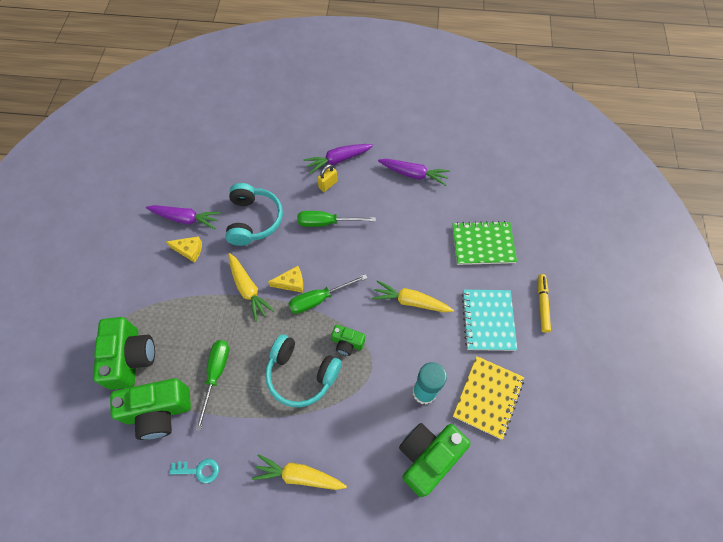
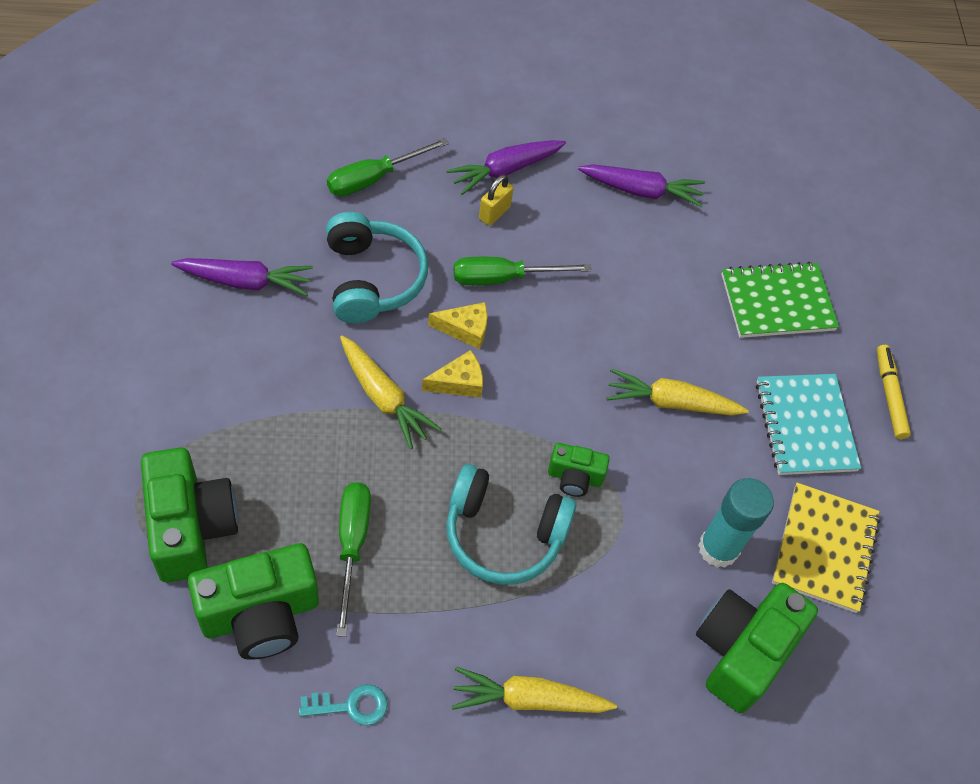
camera: 15 degrees left, 5 degrees down
(189, 250) = (263, 336): yellow cheese -> yellow cheese (465, 329)
(319, 299) = (513, 407): green screwdriver -> green screwdriver (373, 178)

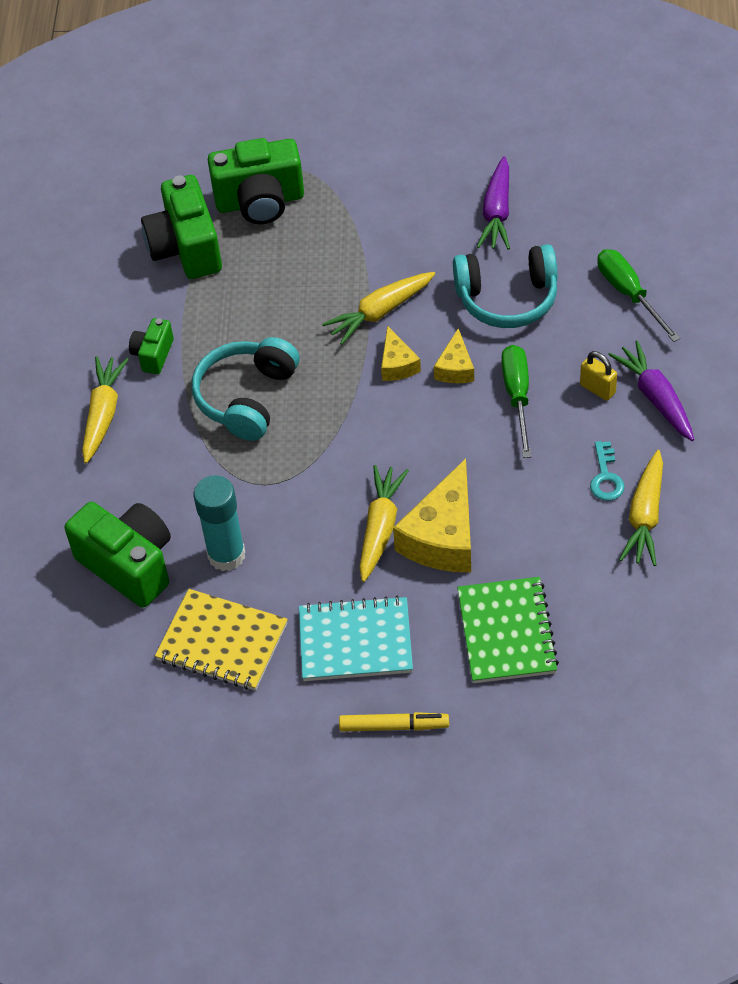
camera: 105 degrees right, 5 degrees down
(350, 706) = (110, 305): turquoise key -> turquoise key (606, 477)
(352, 545) = (241, 299): green screwdriver -> none
(574, 477) = (300, 449): green camera -> green camera (153, 355)
(641, 191) = (645, 516): purple carrot -> yellow carrot
(677, 348) = (443, 536): none -> yellow cheese

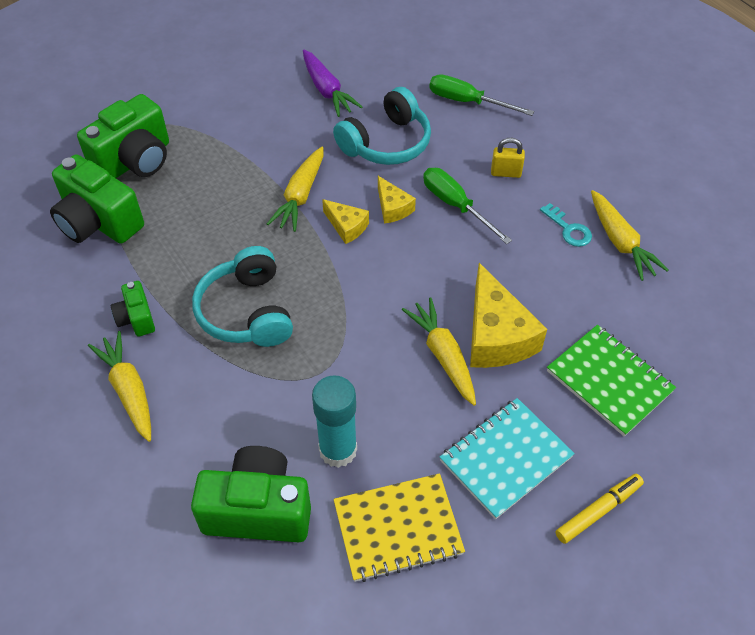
camera: 40 degrees left, 0 degrees up
(655, 398) = (549, 159): purple carrot -> none

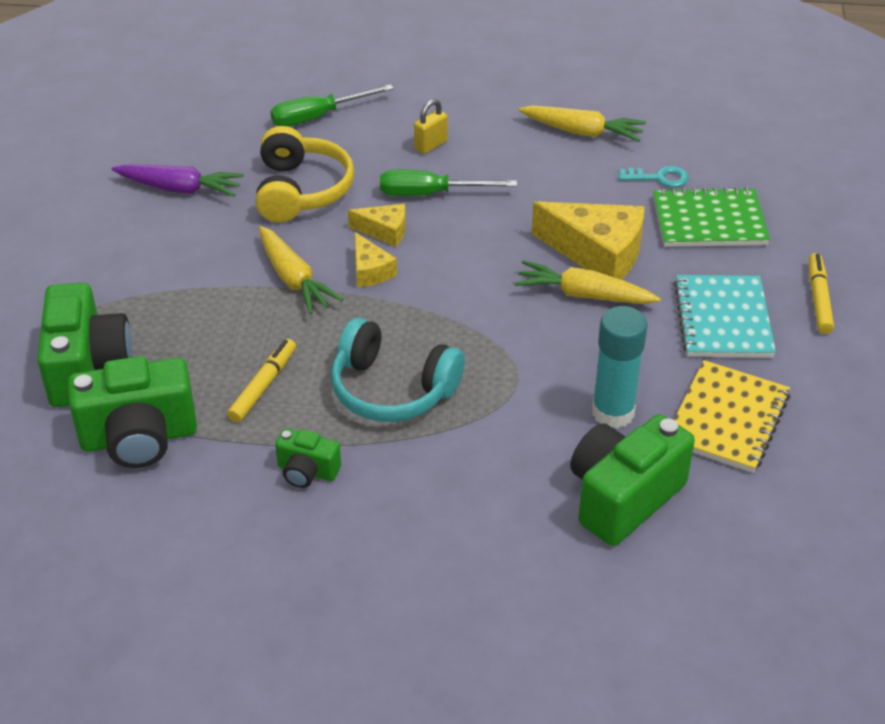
camera: 50 degrees left, 10 degrees down
(129, 391) = (392, 521): yellow carrot -> none
(192, 247) = (263, 386): none -> yellow marker
(347, 226) = (370, 271): yellow cheese -> yellow cheese turned 75 degrees clockwise
(386, 142) = (300, 190): turquoise headphones -> yellow headphones
(568, 229) = (536, 149): turquoise key -> turquoise key (659, 178)

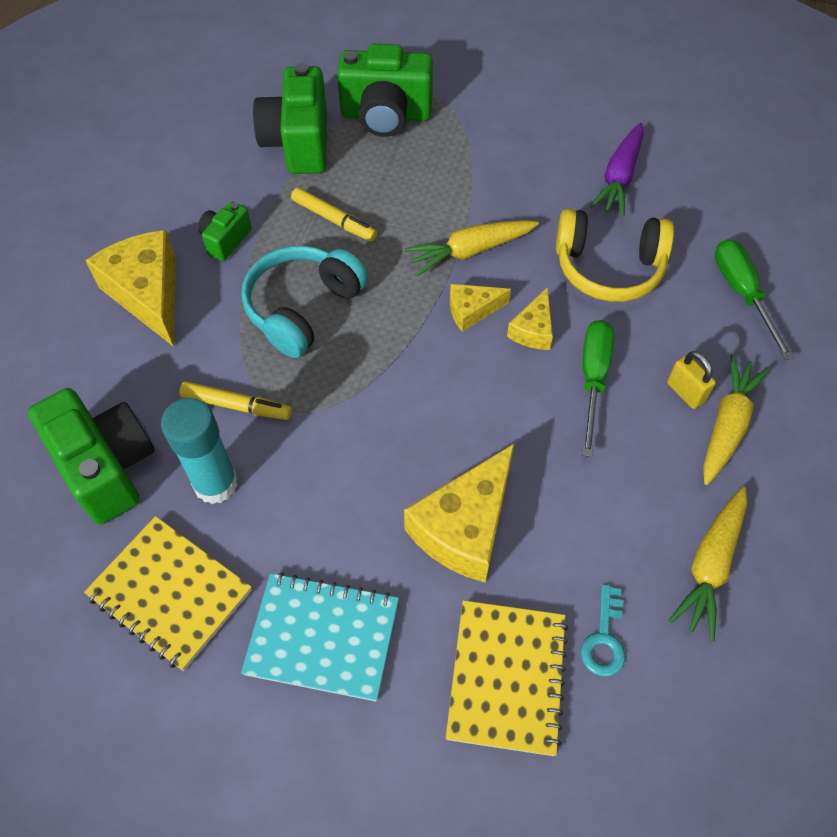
camera: 100 degrees right, 15 degrees up
(399, 522) = (148, 294): none -> yellow cheese
(584, 295) = (396, 497): yellow carrot -> yellow carrot (727, 425)
(709, 221) = (506, 677): green notebook -> yellow notebook
(818, 299) = (331, 773): yellow marker -> yellow marker (236, 405)

